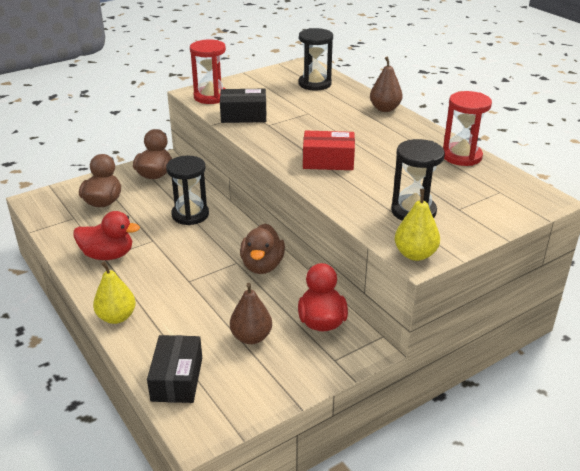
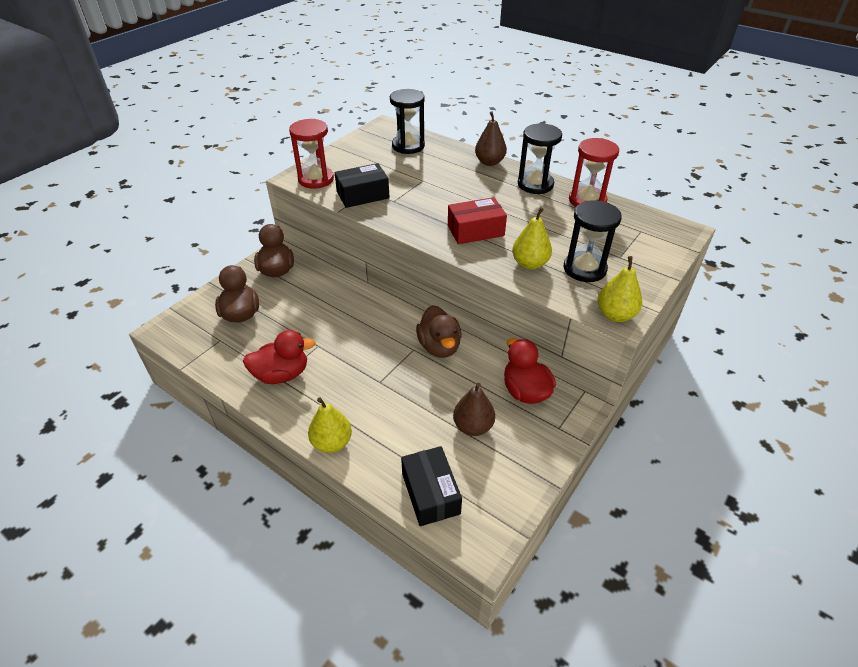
camera: 20 degrees left, 10 degrees up
(190, 215) = (338, 308): black hourglass -> black hourglass (535, 184)
(361, 197) = (530, 264): none -> yellow pear

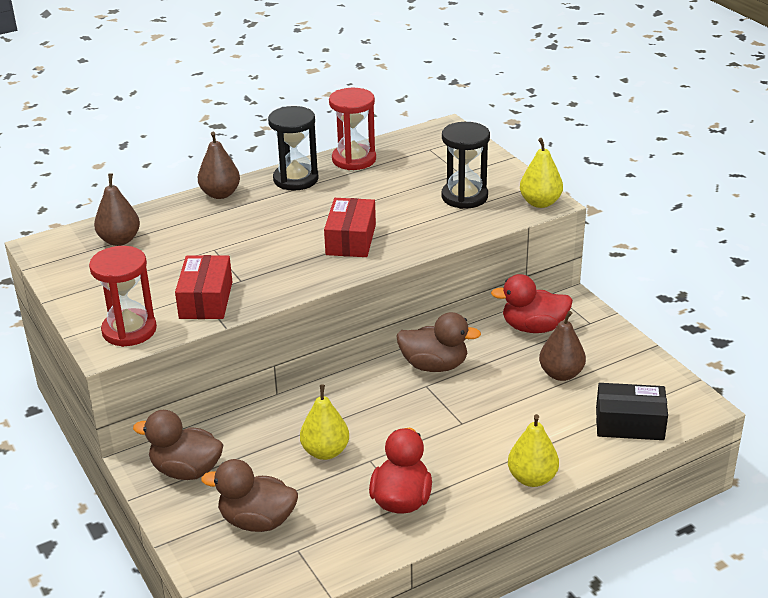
camera: 65 degrees left, 10 degrees down
(363, 195) = (206, 300): black box -> red box
(408, 146) = (119, 240): black hourglass -> brown pear
(530, 264) = (434, 224): yellow pear -> yellow pear (325, 452)

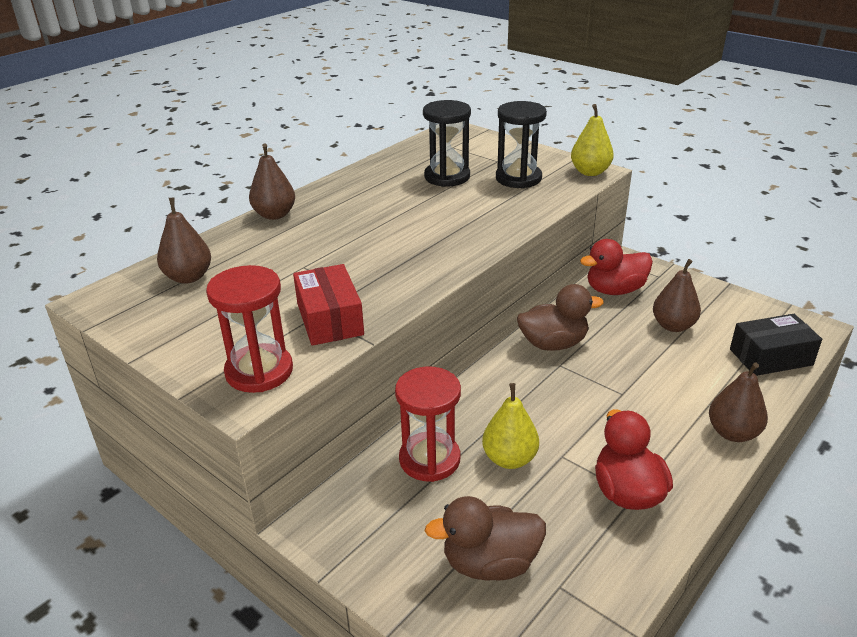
camera: 20 degrees left, 0 degrees up
(186, 470) = (368, 523): brown duck -> none
(296, 179) = (344, 190): black hourglass -> black hourglass (447, 177)
(351, 240) = (441, 232): red box -> none
(354, 159) = (388, 165): red hourglass -> red hourglass (429, 459)
(532, 478) = (732, 433): yellow pear -> brown pear

